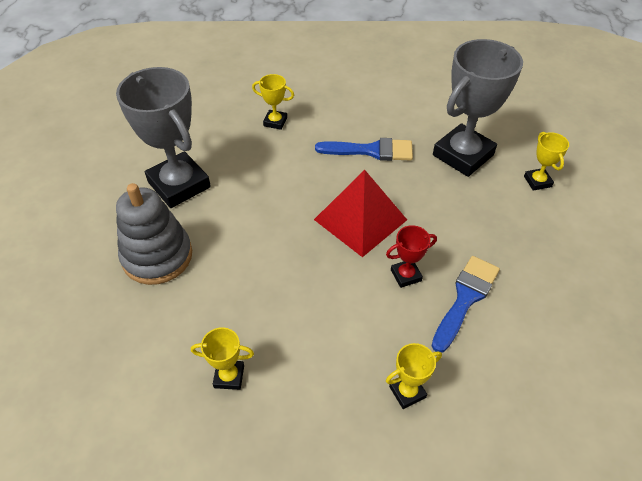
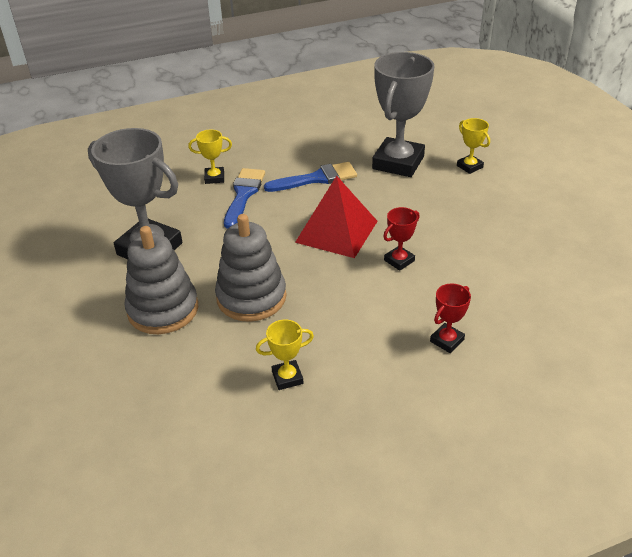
camera: 20 degrees left, 10 degrees down
(242, 270) = (251, 297): none -> grey stacking toy
(407, 392) = (447, 340): yellow trophy -> red trophy
(465, 298) = (457, 263): blue brush -> blue brush (243, 194)

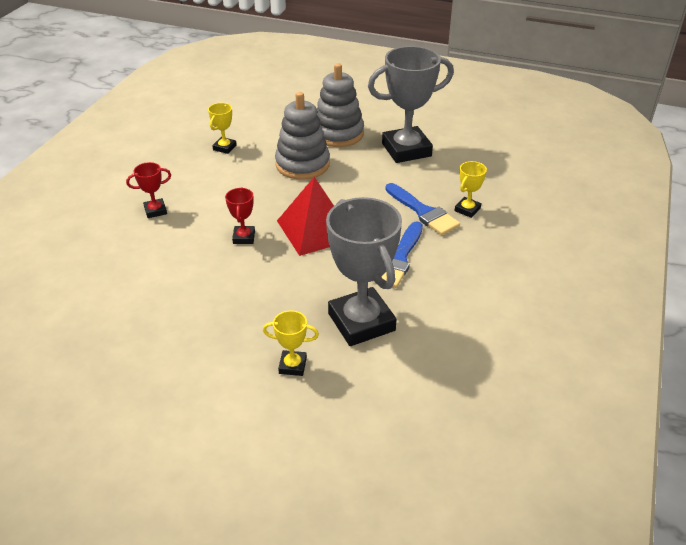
camera: 130 degrees right, 0 degrees up
(447, 340) = (155, 211): red trophy -> red trophy turned 75 degrees clockwise

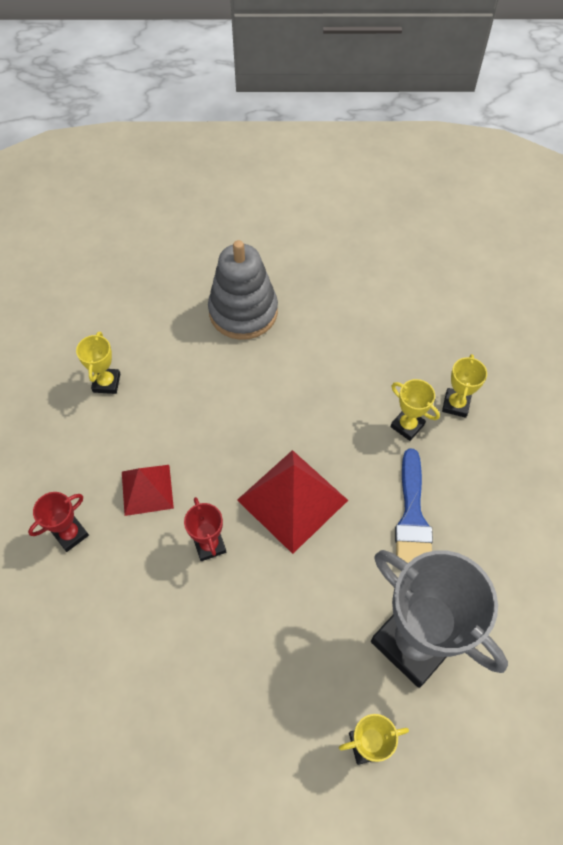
camera: 20 degrees left, 20 degrees up
(219, 202) = (147, 489): none -> red pyramid
(302, 164) = (223, 384): grey stacking toy -> none
(406, 150) = (340, 317): grey trophy -> none
(423, 212) = (407, 425): blue brush -> yellow trophy

